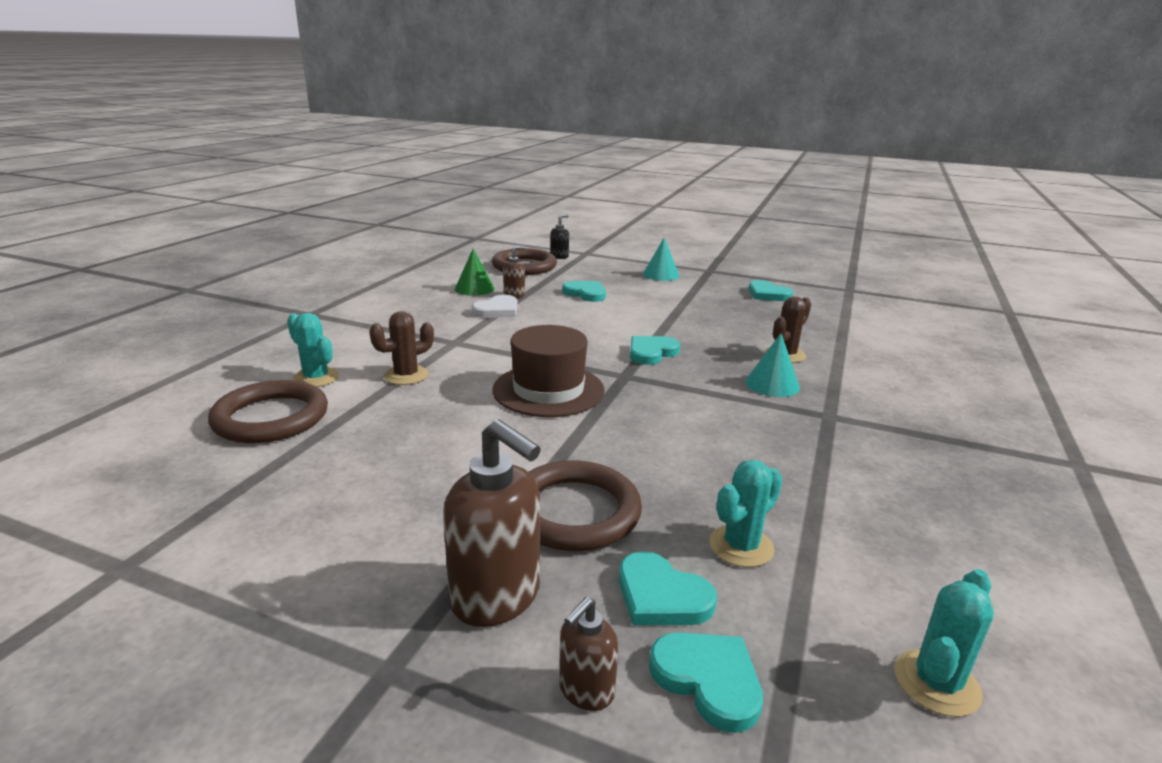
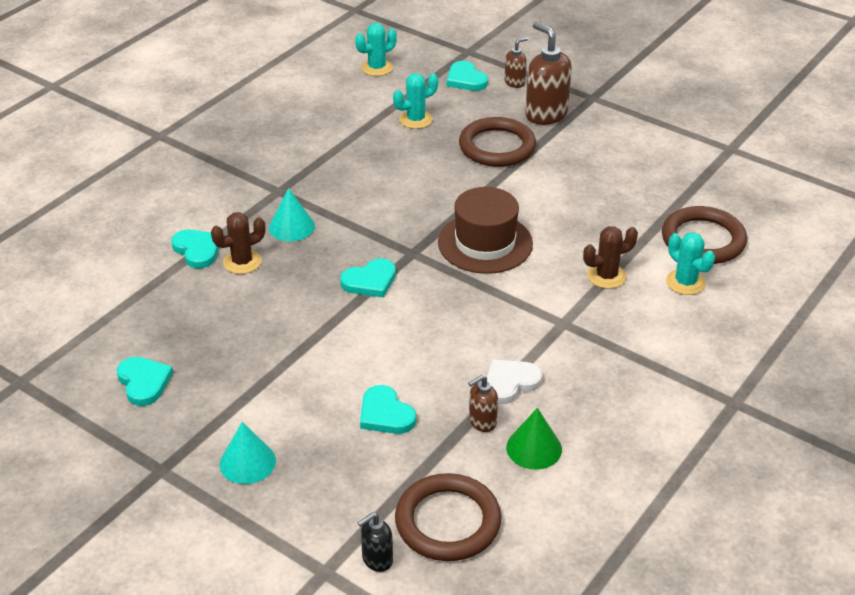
camera: 165 degrees left, 15 degrees up
(661, 596) = (469, 106): turquoise heart -> turquoise heart (197, 250)

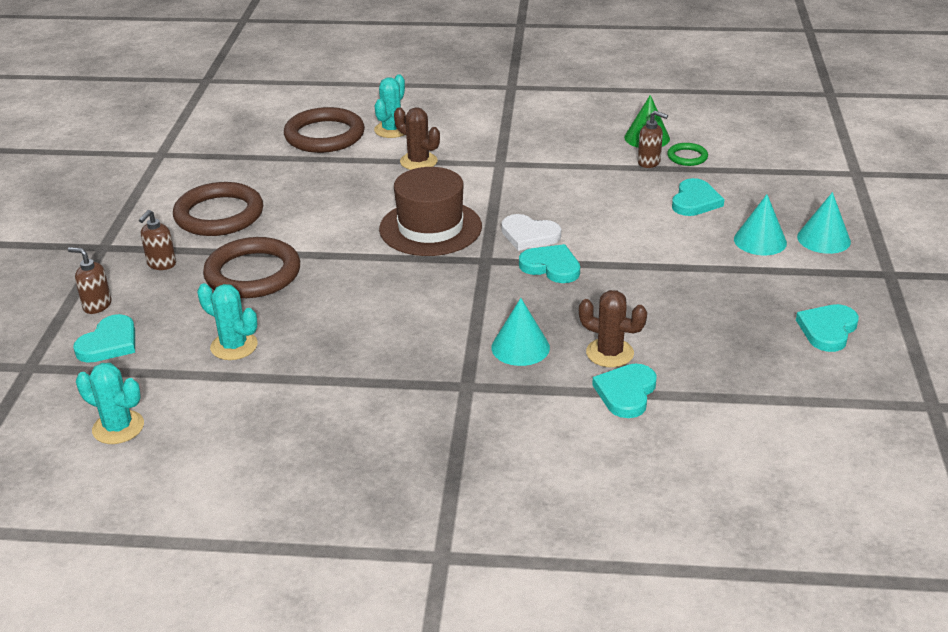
camera: 120 degrees left, 5 degrees down
(286, 418) = (760, 241): none -> turquoise cone
(377, 560) = (818, 159): black soap dispenser -> none
(448, 522) = (753, 146): brown ring -> brown ring (219, 215)
(469, 456) = (687, 157): none -> green ring
(510, 383) = (595, 164): white heart -> white heart (529, 235)
(545, 114) = (161, 264): brown soap dispenser -> brown soap dispenser, size x0.53

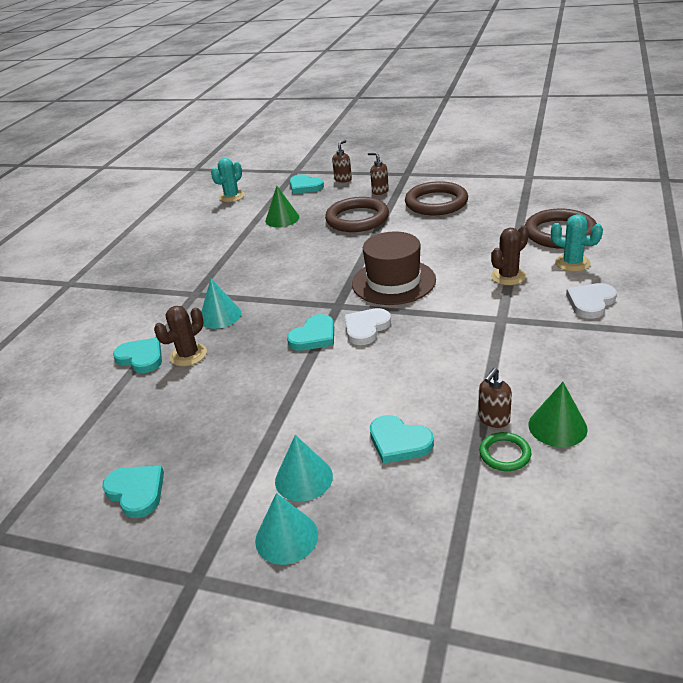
camera: 105 degrees right, 0 degrees up
(234, 346) = (282, 219): turquoise cactus -> green cone
(466, 123) = (590, 302): none -> white heart

